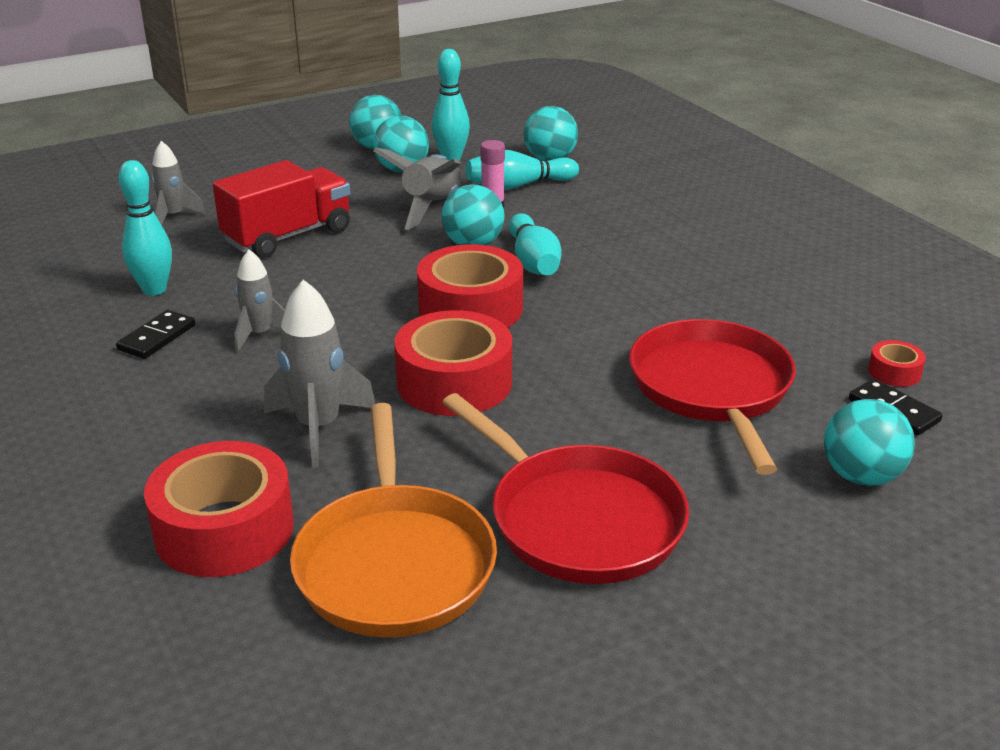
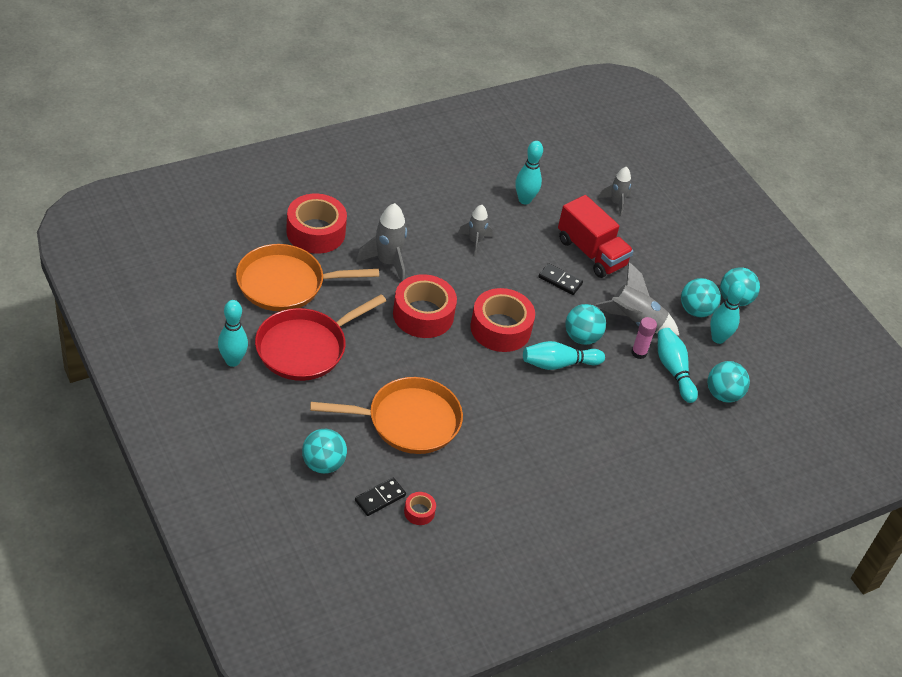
camera: 85 degrees right, 15 degrees up
(157, 337) = (474, 203): black domino -> black domino (560, 281)
(653, 627) = (232, 361): none -> turquoise bowling pin
(711, 388) = (408, 421): red pan -> orange pan

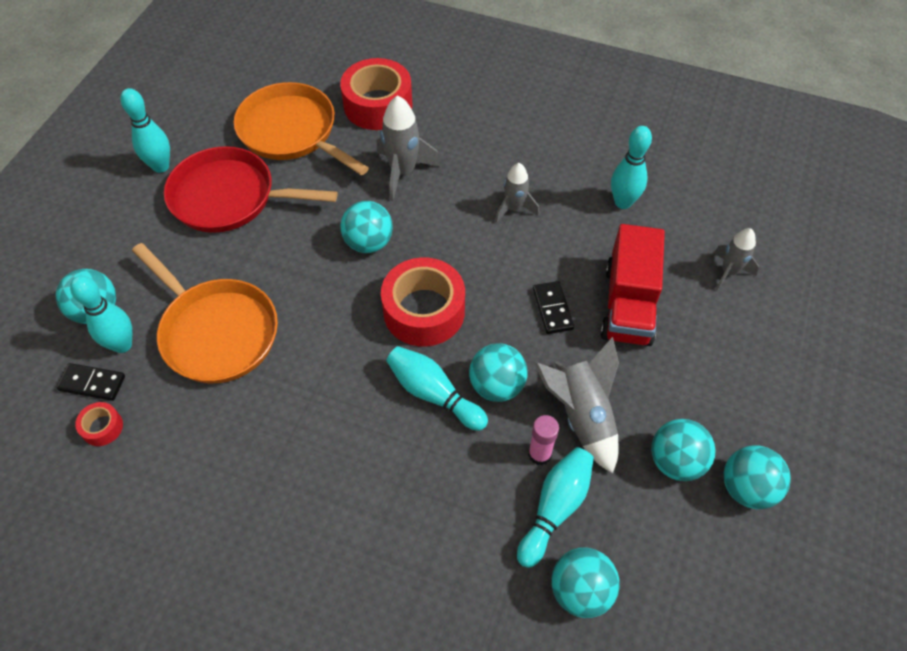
camera: 55 degrees right, 10 degrees up
(423, 315) = (368, 242): red tape -> turquoise ball
(718, 338) = (663, 517): turquoise bowling pin -> turquoise bowling pin (122, 345)

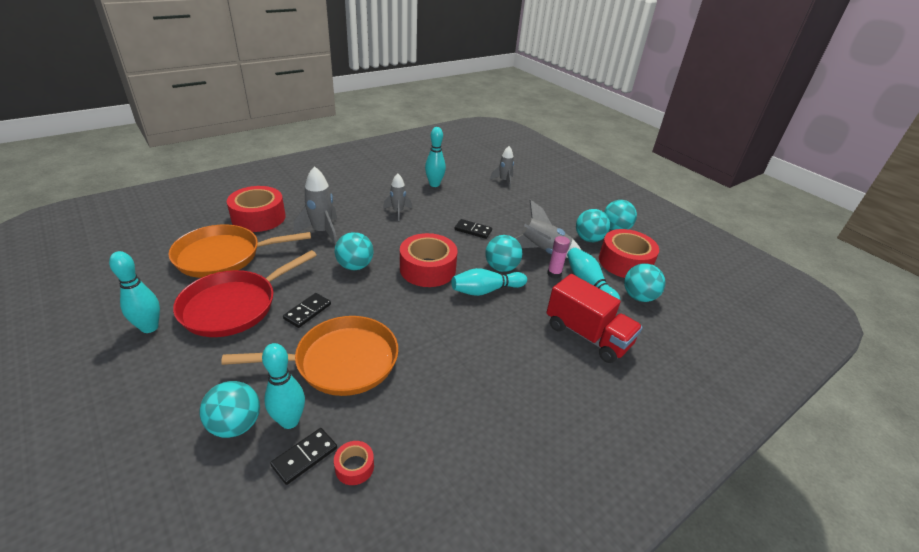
camera: 60 degrees left, 20 degrees down
(264, 256) = (307, 312): none -> black domino
(628, 304) = (493, 210): red truck -> red truck (587, 335)
(658, 538) = (625, 262): none -> red tape

